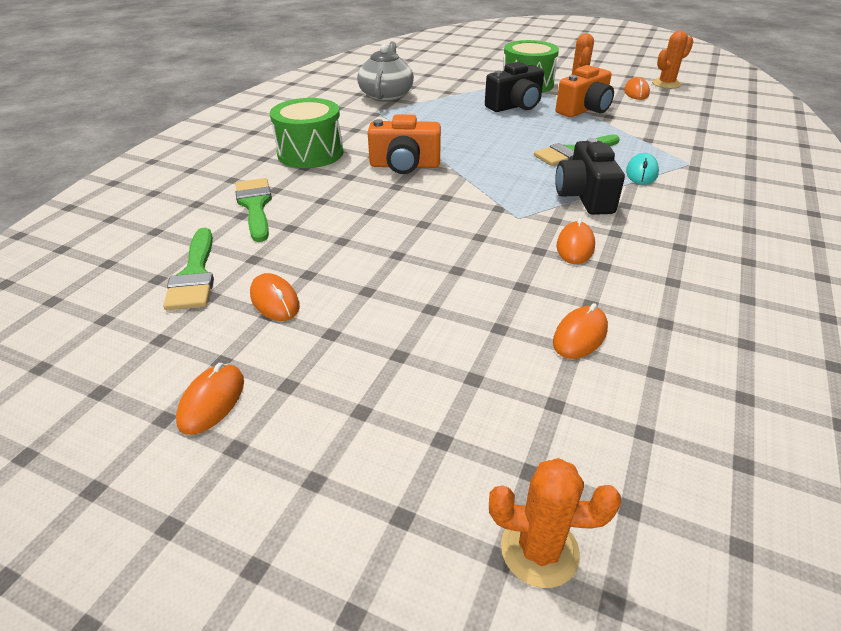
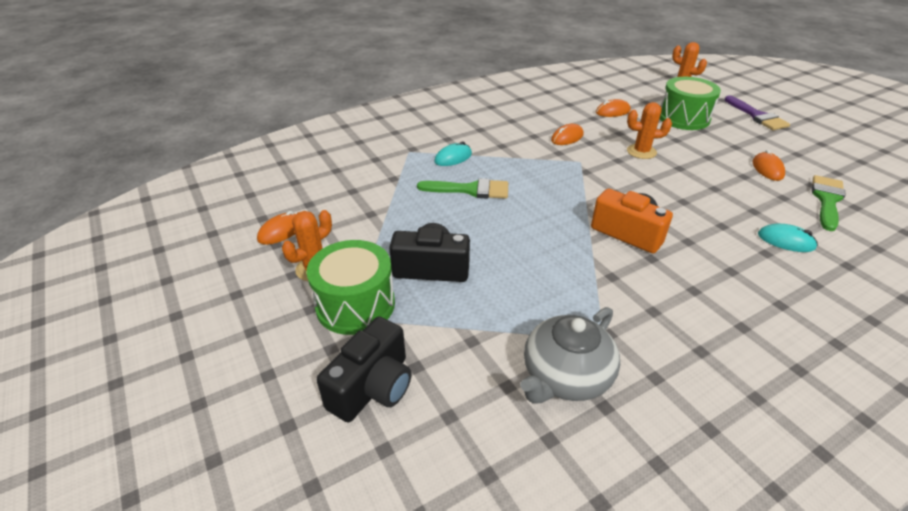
camera: 145 degrees left, 0 degrees up
(212, 401) = (799, 142): orange mouse -> none
(255, 206) = (786, 241): green brush -> turquoise mouse
(301, 468) = (757, 116): none -> purple brush
(310, 153) = (721, 289): green drum -> green drum (683, 118)
(584, 110) = (376, 230): orange camera -> none
(584, 196) = (518, 158): black camera -> black camera (373, 387)
(666, 84) = (226, 229): orange cactus -> orange cactus (641, 152)

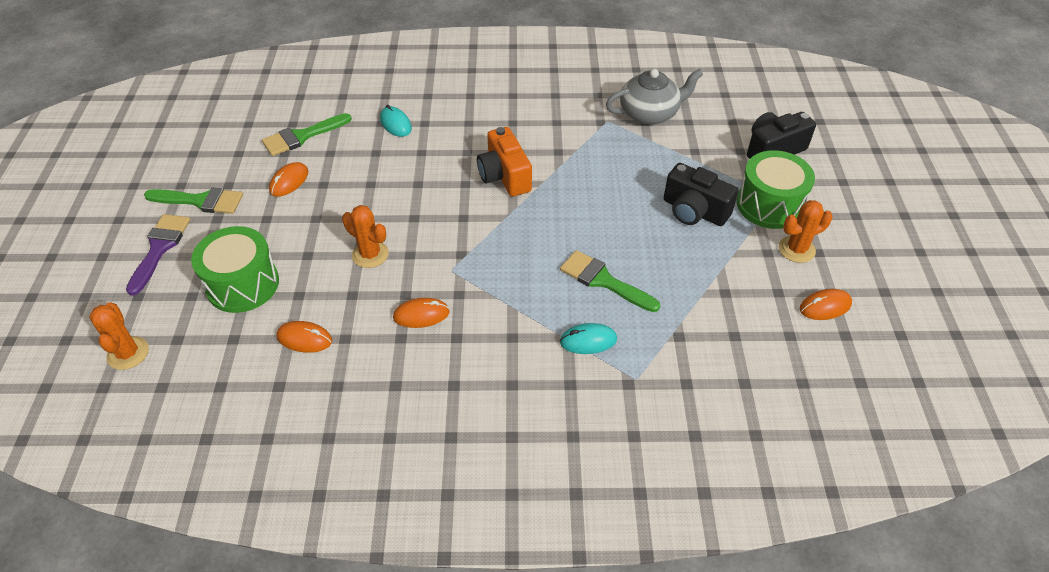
camera: 150 degrees left, 10 degrees up
(790, 141) = (201, 201): none -> green brush

